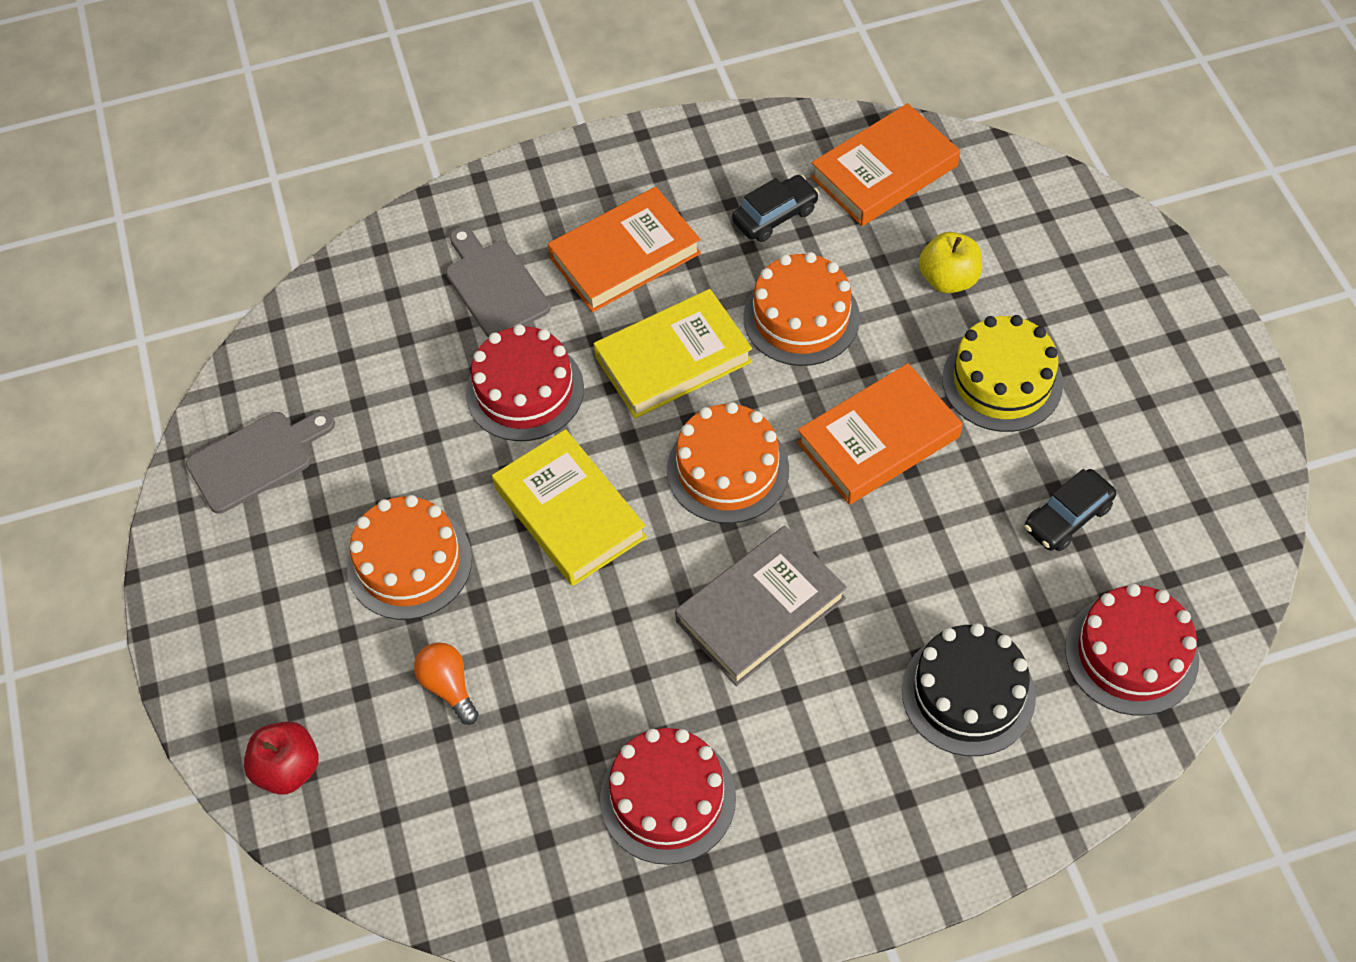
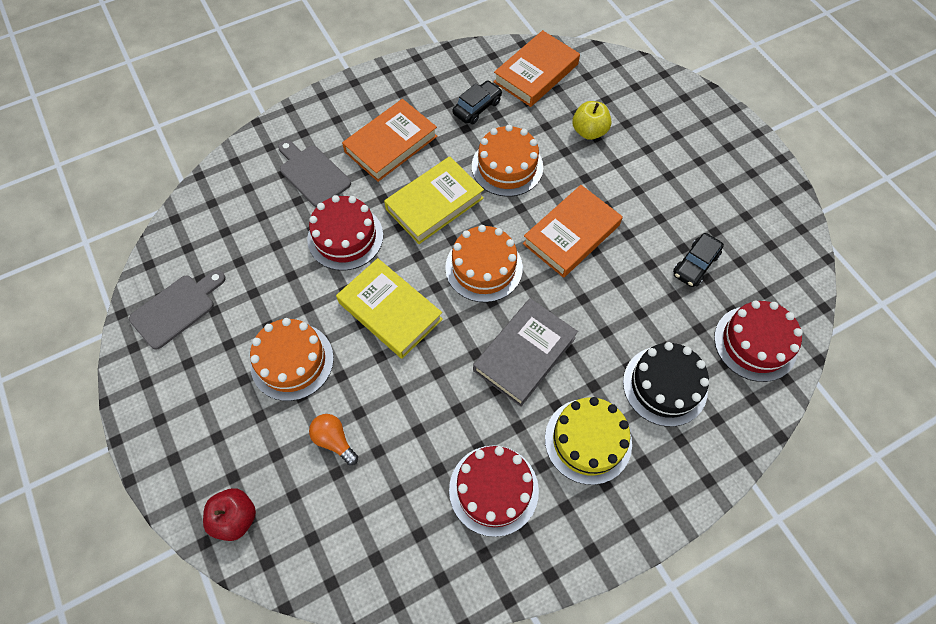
camera: 15 degrees left, 5 degrees up
(1002, 381) = (636, 187): yellow cake -> yellow cake (588, 441)

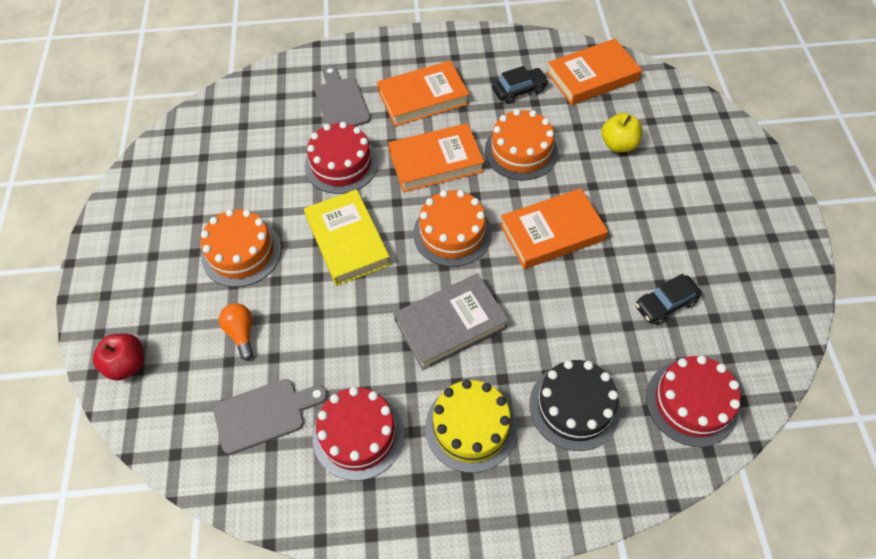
camera: 25 degrees right, 5 degrees down
(176, 309) = (171, 175): grey cutting board -> grey cutting board (264, 414)
(434, 203) = (436, 162): yellow book -> orange book

